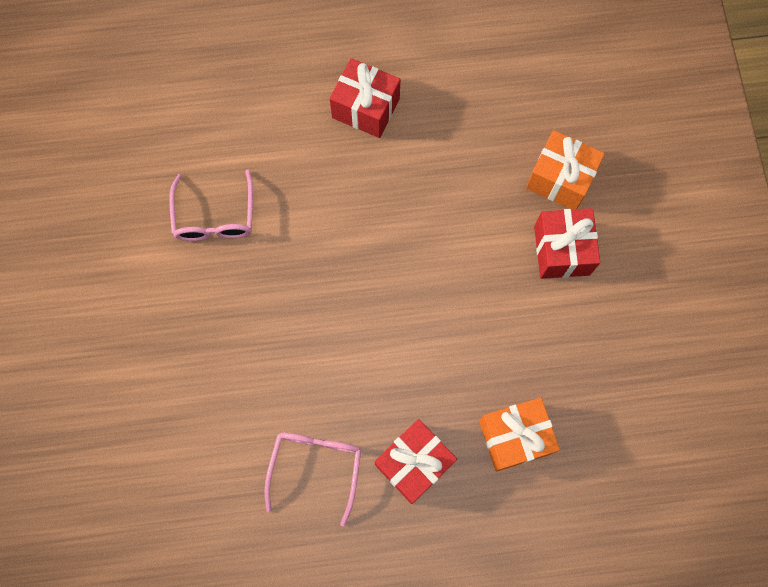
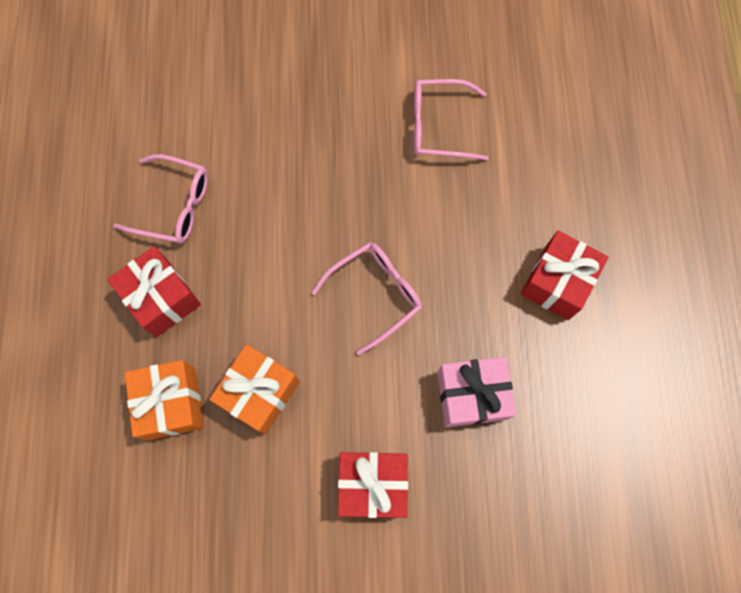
camera: 95 degrees right, 0 degrees up
(391, 262) = (375, 295): none -> pink glasses
(475, 174) = (471, 395): none -> pink gift
(560, 179) = (460, 495): orange gift -> orange gift (260, 393)

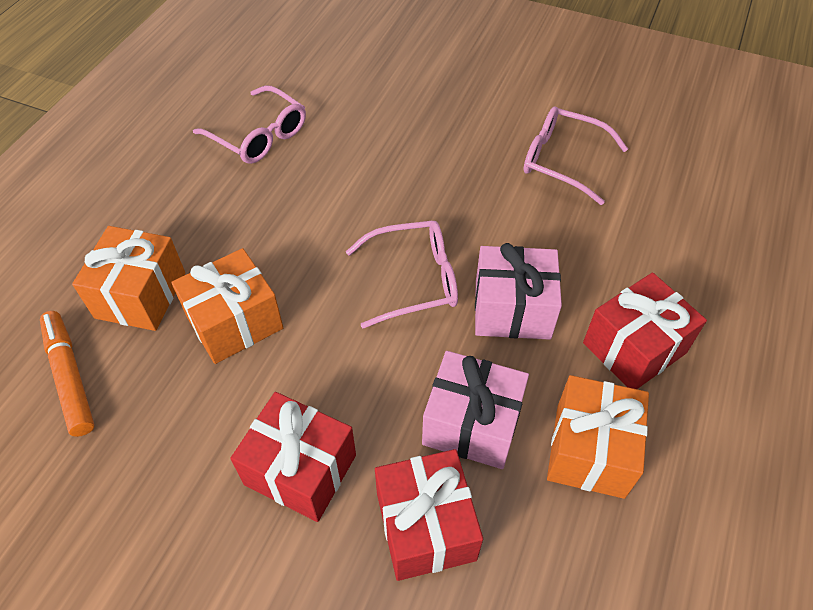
camera: 25 degrees right, 20 degrees down
(162, 298) = (196, 203): red gift -> red gift (425, 526)
(163, 495) = (70, 377): none -> orange marker
(459, 288) = (512, 309): none -> pink gift
(557, 378) = (590, 450): none -> orange gift

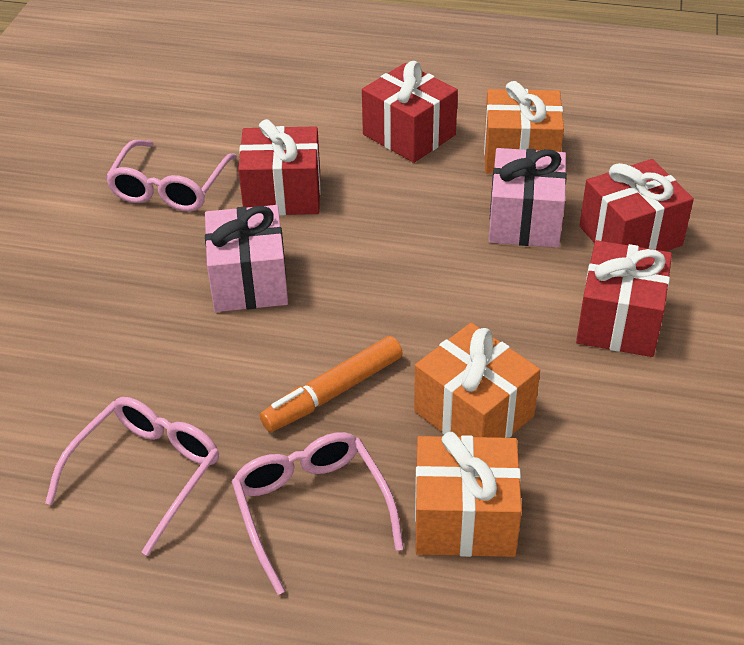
camera: 100 degrees left, 10 degrees down
(70, 377) = (603, 548): orange marker -> orange marker (333, 392)
(413, 280) = (371, 279): pink glasses -> pink glasses (312, 510)
(512, 309) = (389, 207): pink gift -> pink gift (249, 281)
(544, 233) = (282, 194): none -> red gift

